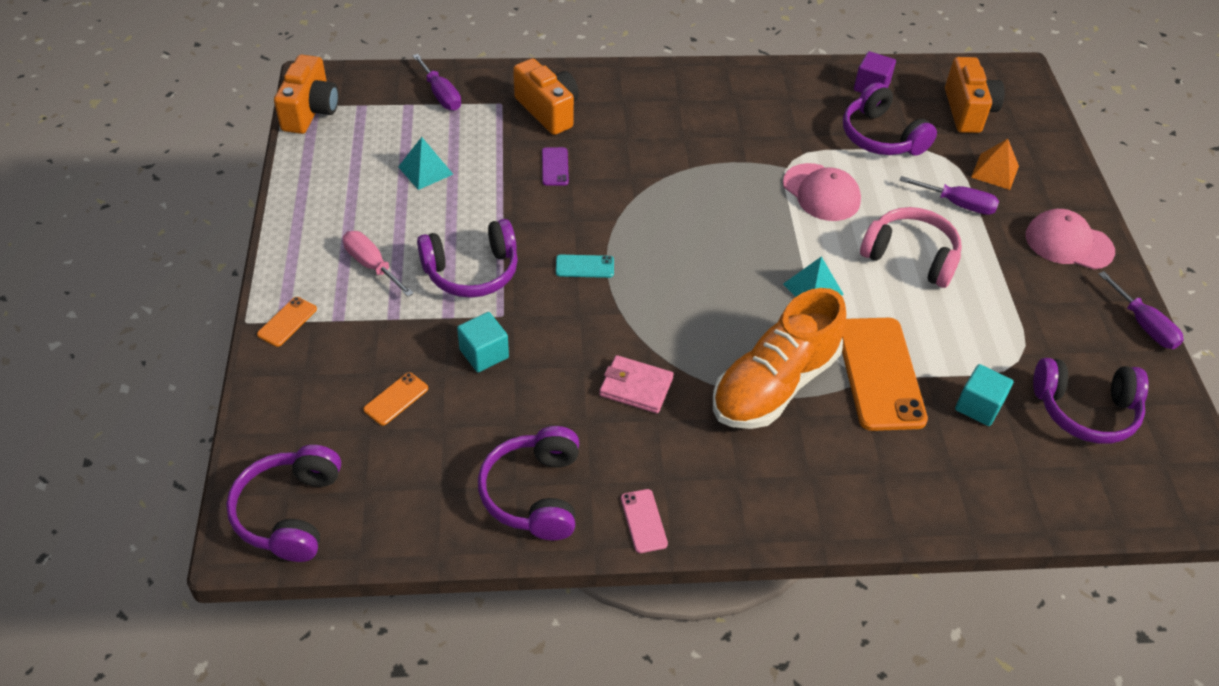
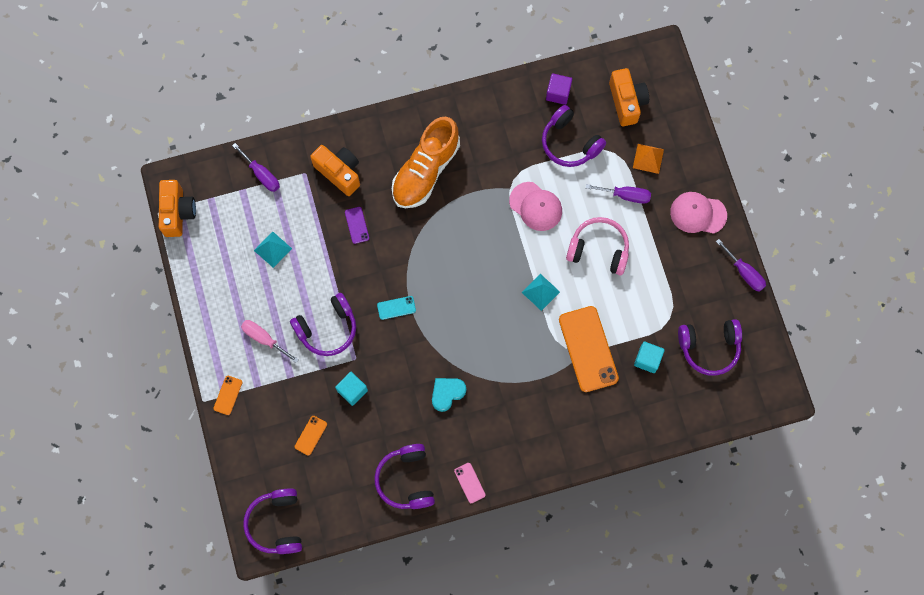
camera: 10 degrees left, 25 degrees up
(636, 387) = (447, 393): pink wallet -> turquoise heart
(774, 385) = (527, 372): orange shoe -> orange shoe (425, 171)

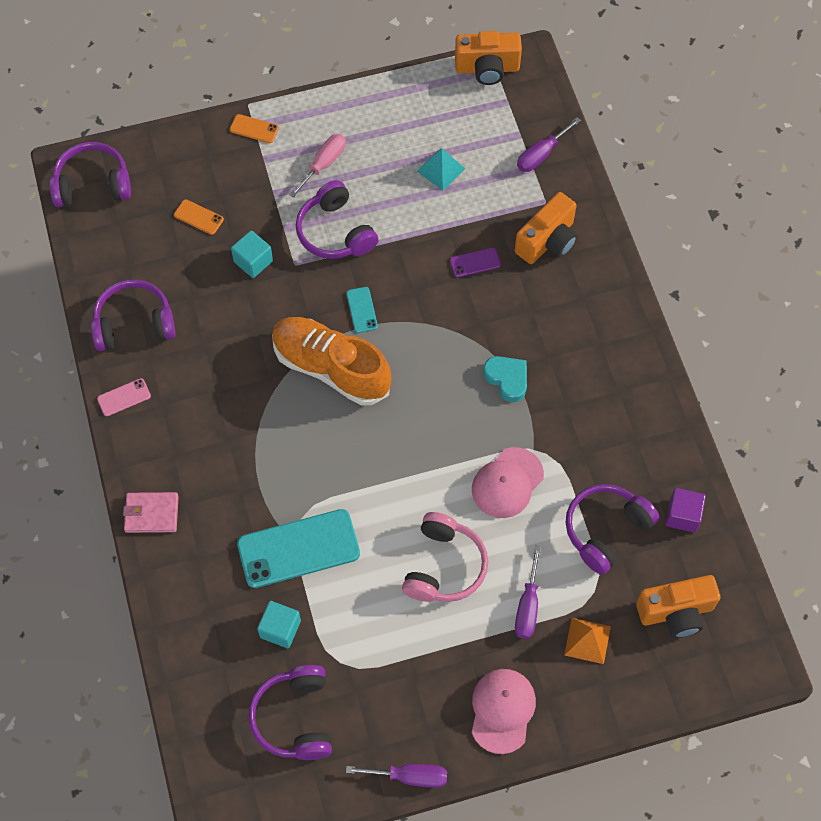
camera: 90 degrees right, 10 degrees down
(425, 171) = (554, 343): orange shoe -> orange shoe (331, 368)
(447, 393) = (244, 370): turquoise heart -> turquoise heart (507, 379)
(540, 292) = (382, 488): turquoise pyramid -> none
(564, 455) = (151, 514): none -> pink wallet
(588, 349) = (298, 548): orange phone -> turquoise phone
(744, 272) = (410, 776): purple screwdriver -> purple screwdriver turned 135 degrees counterclockwise

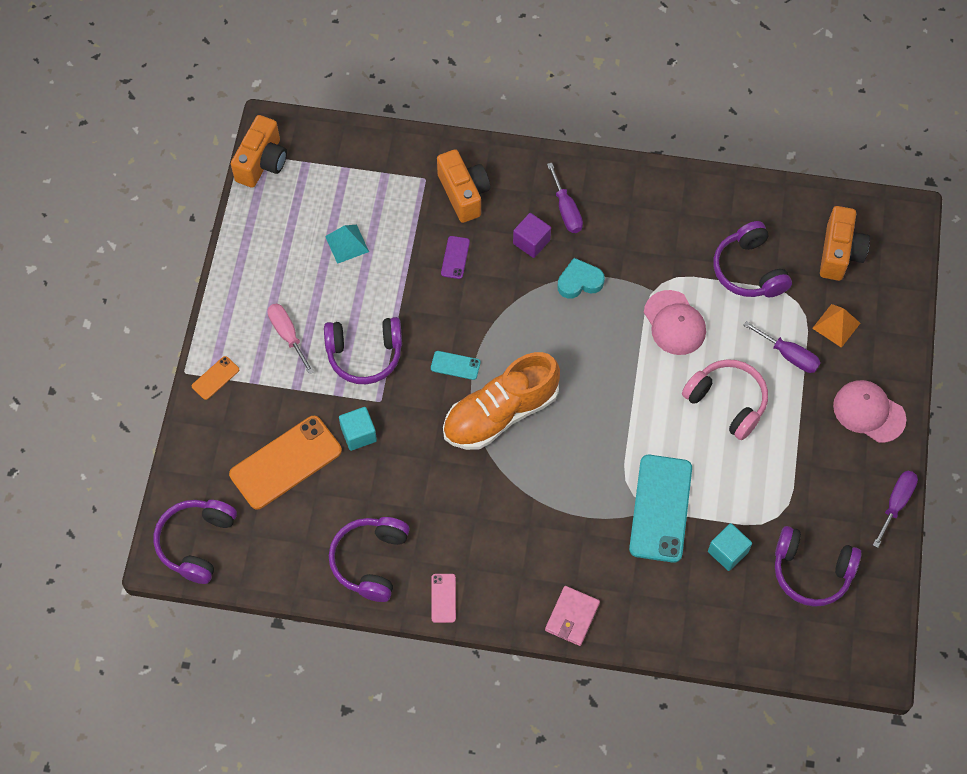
camera: 65 degrees left, 0 degrees up
(198, 217) = (286, 462): orange phone -> orange phone, size x2.21
(541, 154) = (375, 160): purple screwdriver -> purple screwdriver (566, 210)
(682, 515) = (761, 211): purple cube -> purple cube (531, 242)

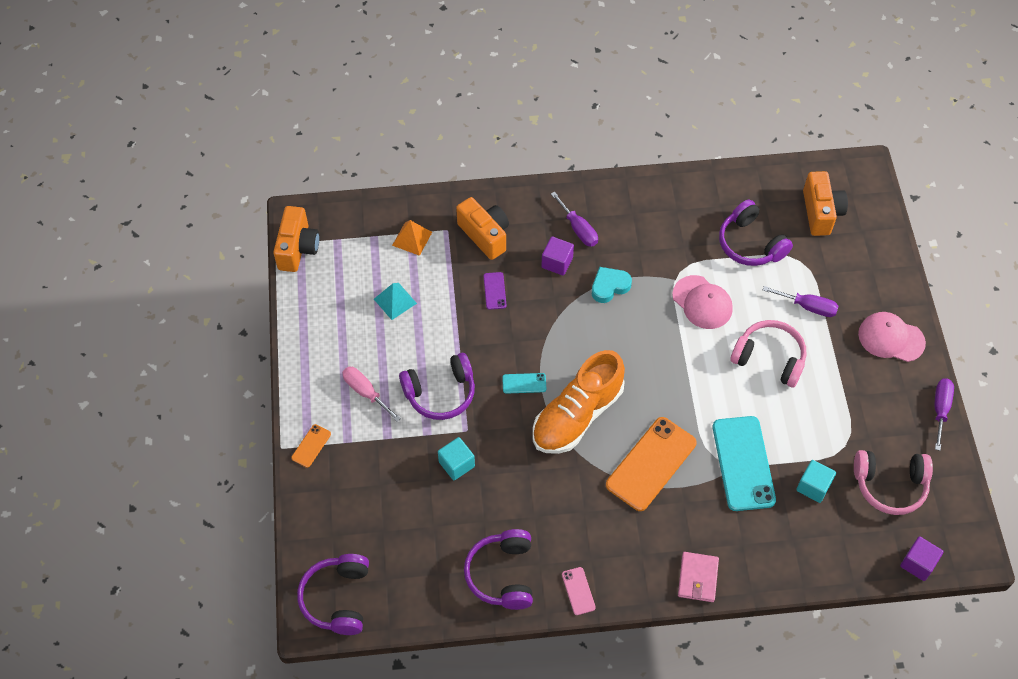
camera: 15 degrees left, 5 degrees down
(286, 462) = (398, 506): orange phone -> orange phone (651, 464)
(811, 571) = (890, 485): purple headphones -> pink headphones
(812, 662) = (918, 563): none -> purple cube
(836, 325) = (839, 272): orange pyramid -> orange pyramid (412, 238)

